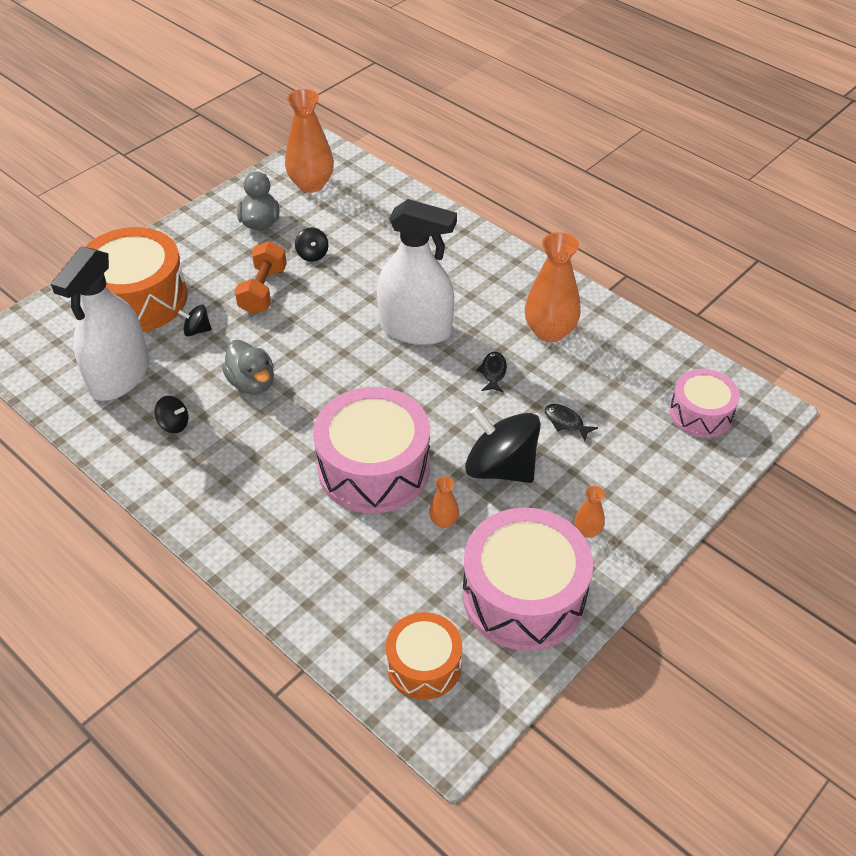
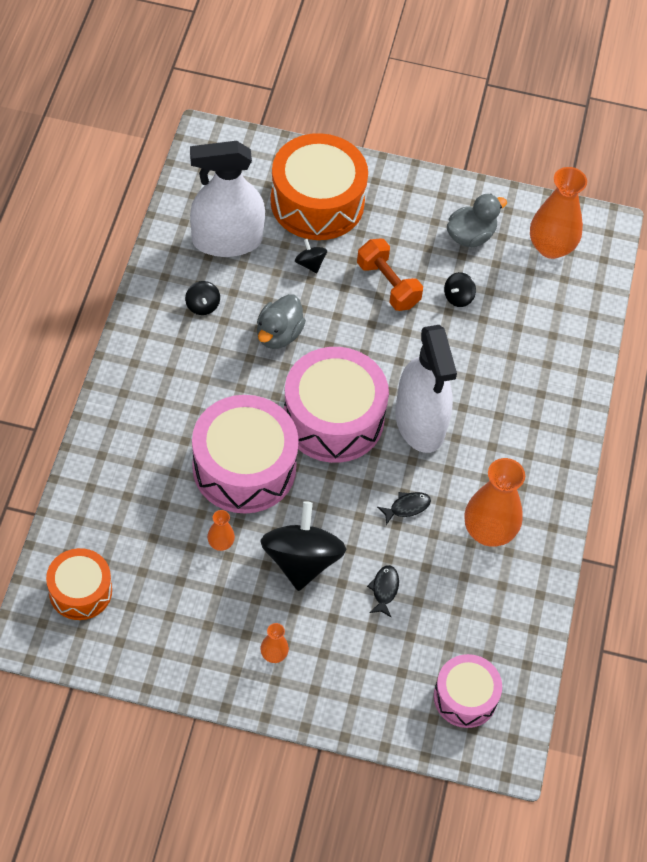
camera: 55 degrees right, 10 degrees up
(263, 290) = (388, 284): orange dumbbell -> orange dumbbell turned 75 degrees clockwise
(523, 595) = (181, 633): pink drum -> pink drum (333, 418)

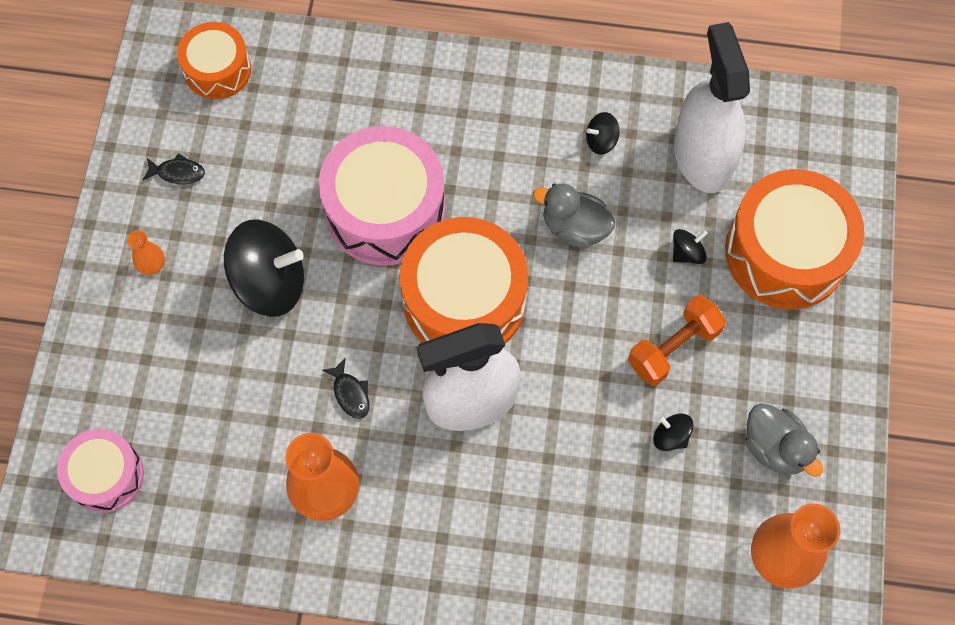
camera: 90 degrees right, 10 degrees up
(220, 543) = (285, 197): orange vase -> none
(333, 418) = (464, 300): pink drum -> orange drum
(384, 589) = (239, 376): black fish -> black fish (178, 173)

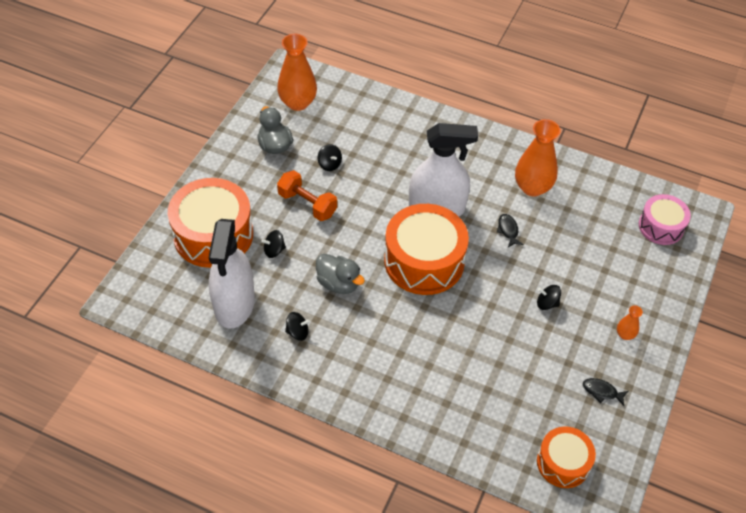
camera: 165 degrees left, 15 degrees down
(270, 282) = (547, 303): black spinning top -> black spinning top, size x0.45
(385, 210) = (460, 327): pink drum -> none
(673, 348) = (307, 204): orange dumbbell -> orange dumbbell turned 60 degrees clockwise

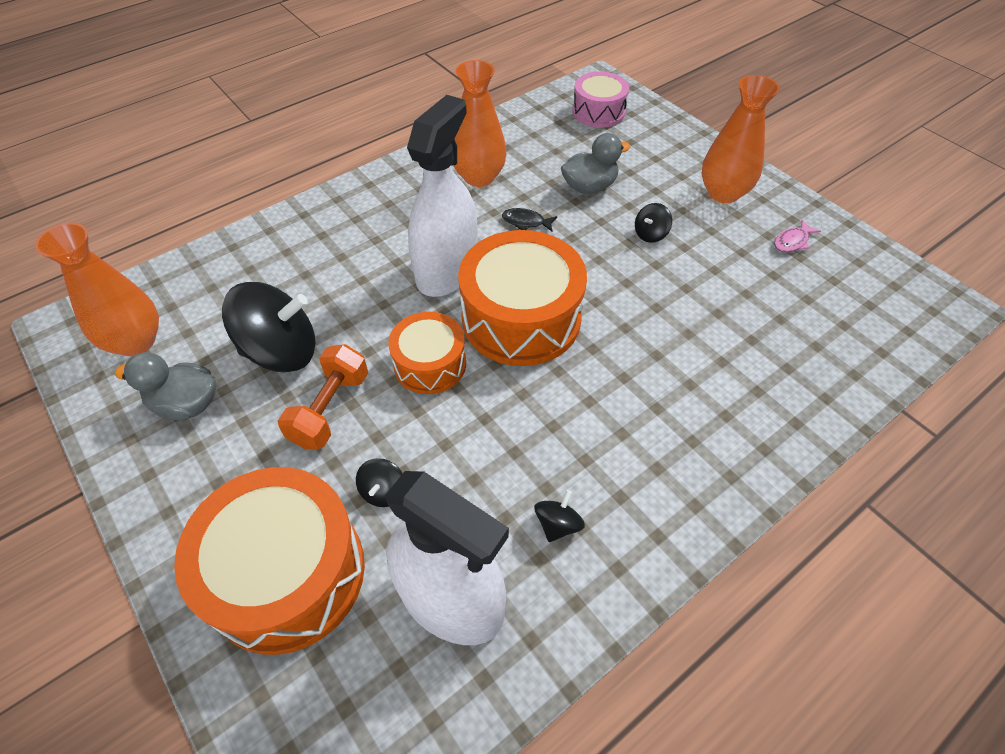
camera: 60 degrees left, 0 degrees up
(307, 204) = (330, 409): orange dumbbell -> orange dumbbell turned 45 degrees counterclockwise
(329, 164) = (281, 351): black spinning top -> black spinning top, size x2.24
(338, 283) = (499, 430): grey duck -> grey duck (589, 187)
(563, 463) = (881, 315): orange drum -> orange drum (430, 364)
(602, 391) = (792, 242): black fish -> pink fish
(625, 334) = (723, 193): orange vase -> orange vase, size x2.14

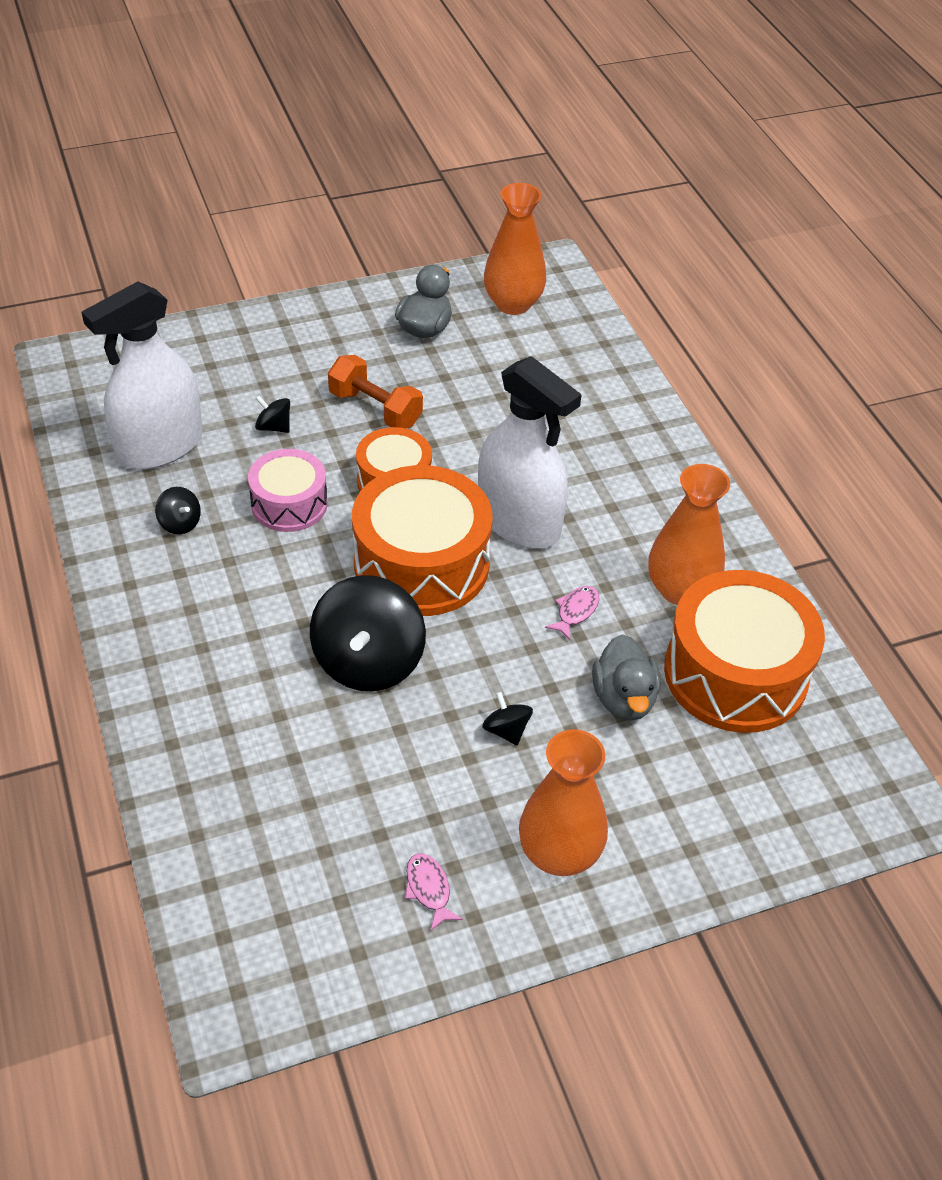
camera: 105 degrees right, 5 degrees down
(281, 351) = (458, 387): black spinning top -> black spinning top (368, 661)
(287, 573) = (236, 367): orange drum -> orange drum (735, 673)
(526, 222) = (575, 611): black fish -> pink fish
(598, 112) = (805, 773): pink drum -> pink drum (289, 504)

